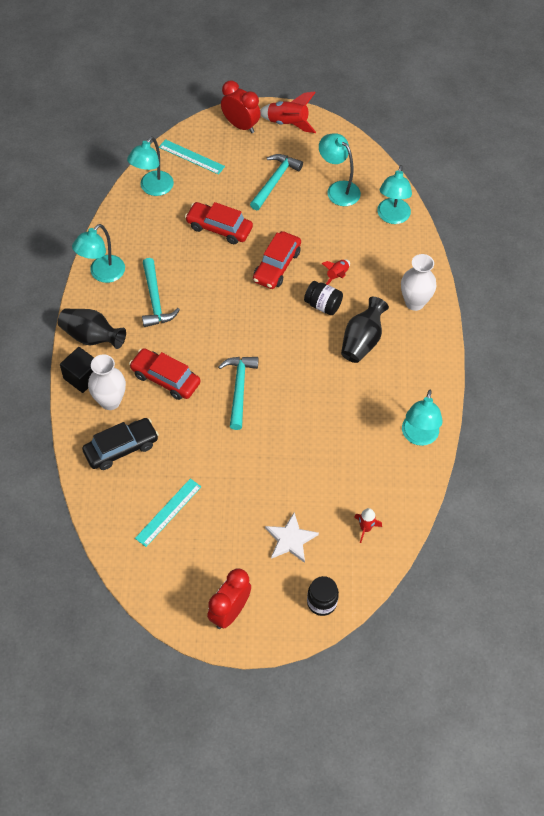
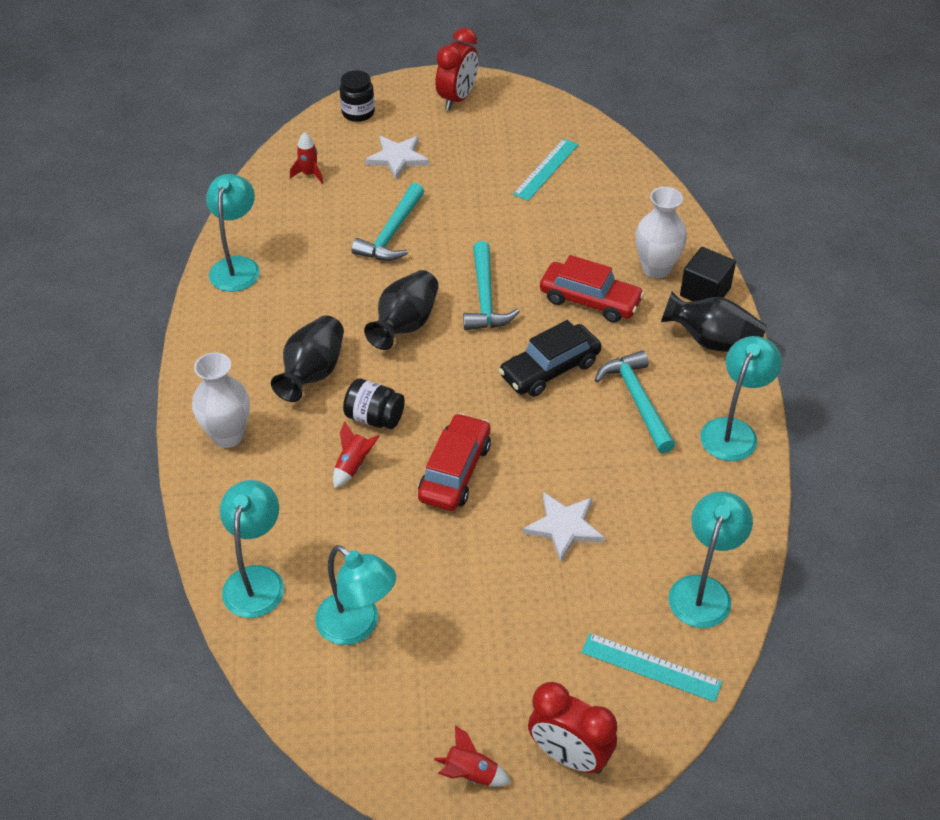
camera: 175 degrees right, 10 degrees down
(121, 448) = (623, 222): black car -> black car (549, 369)
(219, 228) = (564, 527): red car -> white star
(274, 181) = (480, 630): turquoise hammer -> turquoise hammer (392, 233)
(288, 123) = (470, 774): red rocket -> red rocket, size x0.60
(298, 372) = (405, 325): none -> black vase

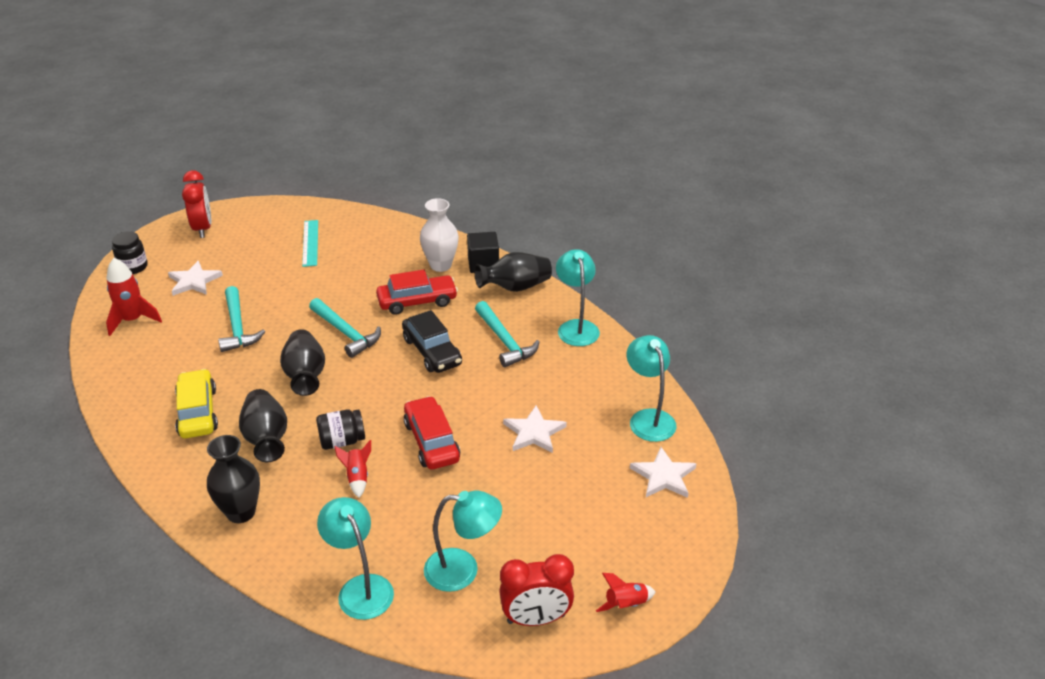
camera: 40 degrees left, 10 degrees down
(228, 435) = (241, 512): white vase -> black vase
(237, 266) = (133, 403): turquoise lamp -> none
(280, 308) = (198, 412): none -> yellow car
(309, 174) = (133, 320): red rocket -> red rocket, size x1.67
(549, 369) = (432, 351): black car -> black car turned 45 degrees counterclockwise
(569, 755) = (670, 554): red clock -> red clock (536, 619)
(637, 401) = (504, 341): turquoise hammer -> turquoise hammer turned 150 degrees counterclockwise
(651, 667) = (663, 476): turquoise ruler -> white star

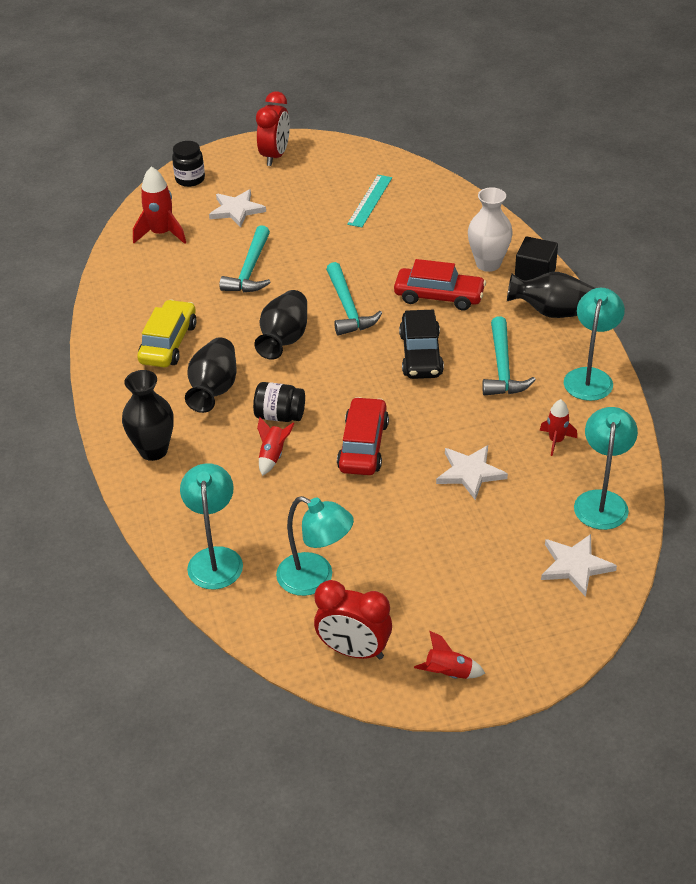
camera: 30 degrees right, 5 degrees up
(583, 384) = (556, 441): none -> red rocket

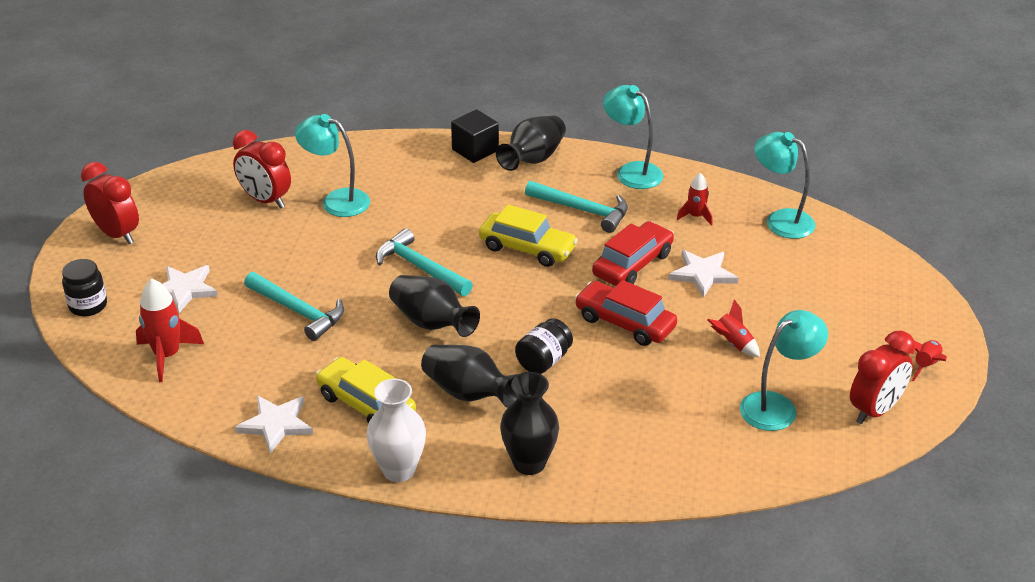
camera: 65 degrees left, 5 degrees down
(215, 558) = (713, 463): turquoise lamp -> turquoise lamp (336, 200)
(273, 455) = (597, 383): red rocket -> red rocket (733, 343)
(348, 307) = (420, 268): turquoise hammer -> turquoise hammer turned 150 degrees counterclockwise
(370, 201) = (265, 200): turquoise ruler -> red clock
(420, 354) = (527, 248): black car -> yellow car
(439, 296) = (454, 210): red car -> red car (633, 264)
(488, 264) = (434, 168): white vase -> white vase (399, 470)
(575, 566) = (844, 259): white star -> white star (276, 424)

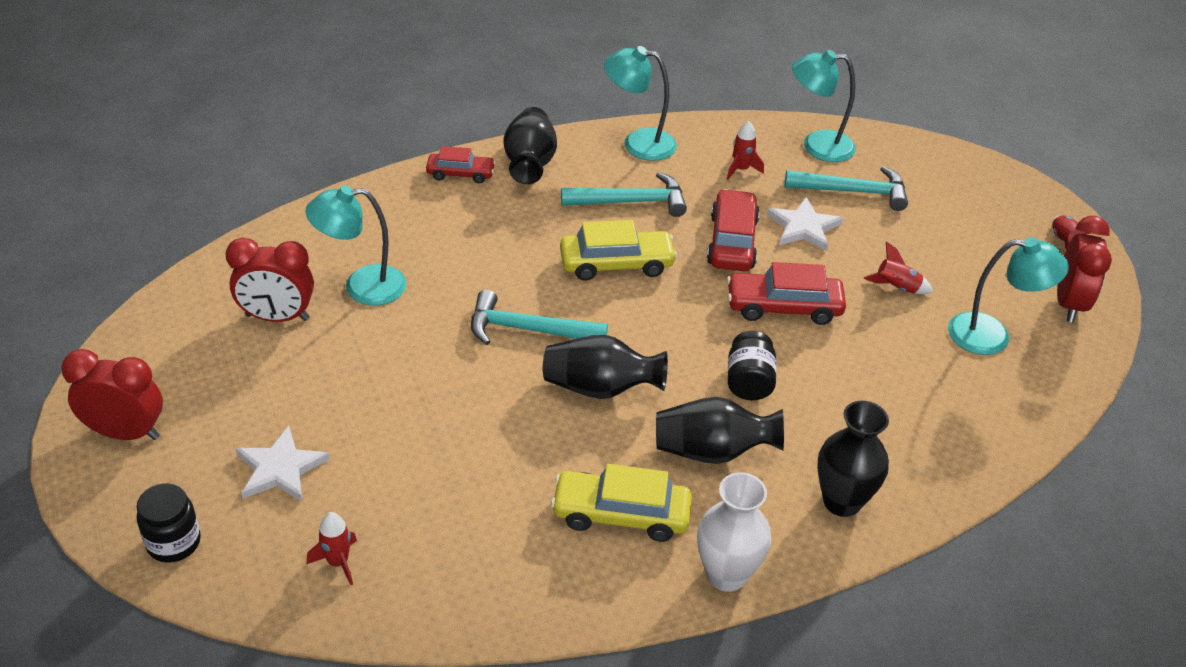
camera: 35 degrees left, 5 degrees up
(167, 356) = (338, 562): red rocket -> red rocket, size x0.60
(276, 424) = (546, 586): white star -> none
(298, 311) = (442, 437): turquoise hammer -> turquoise hammer (852, 191)
(475, 150) = (460, 174): black cube -> red car
(777, 406) = (992, 336): turquoise lamp -> turquoise lamp turned 75 degrees clockwise

